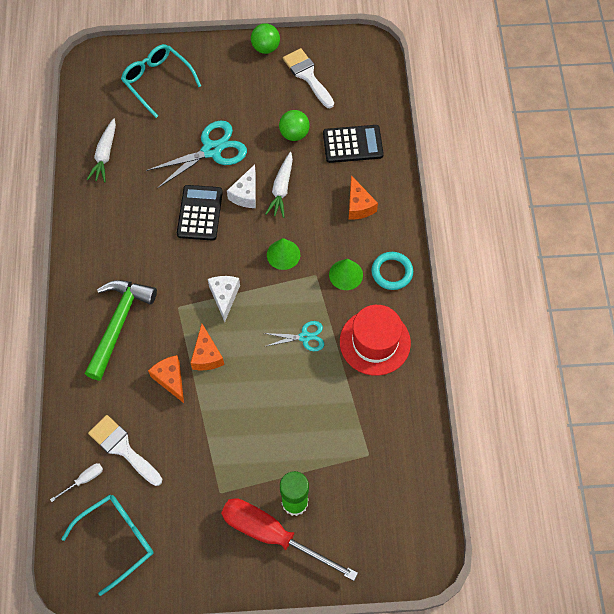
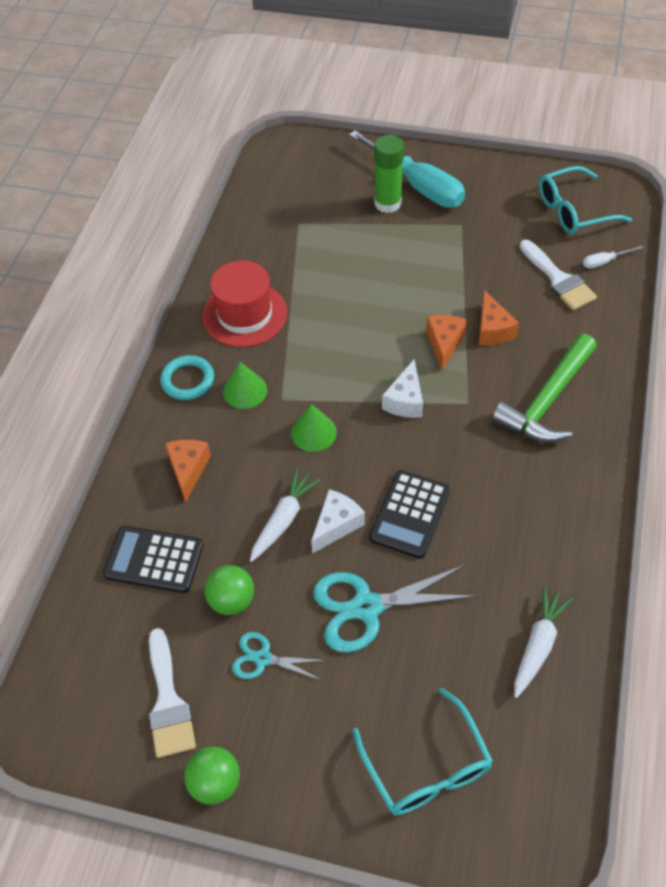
camera: 160 degrees left, 10 degrees down
(273, 535) = (417, 185): red screwdriver -> turquoise screwdriver
(304, 337) = (322, 337): turquoise scissors -> turquoise scissors (263, 658)

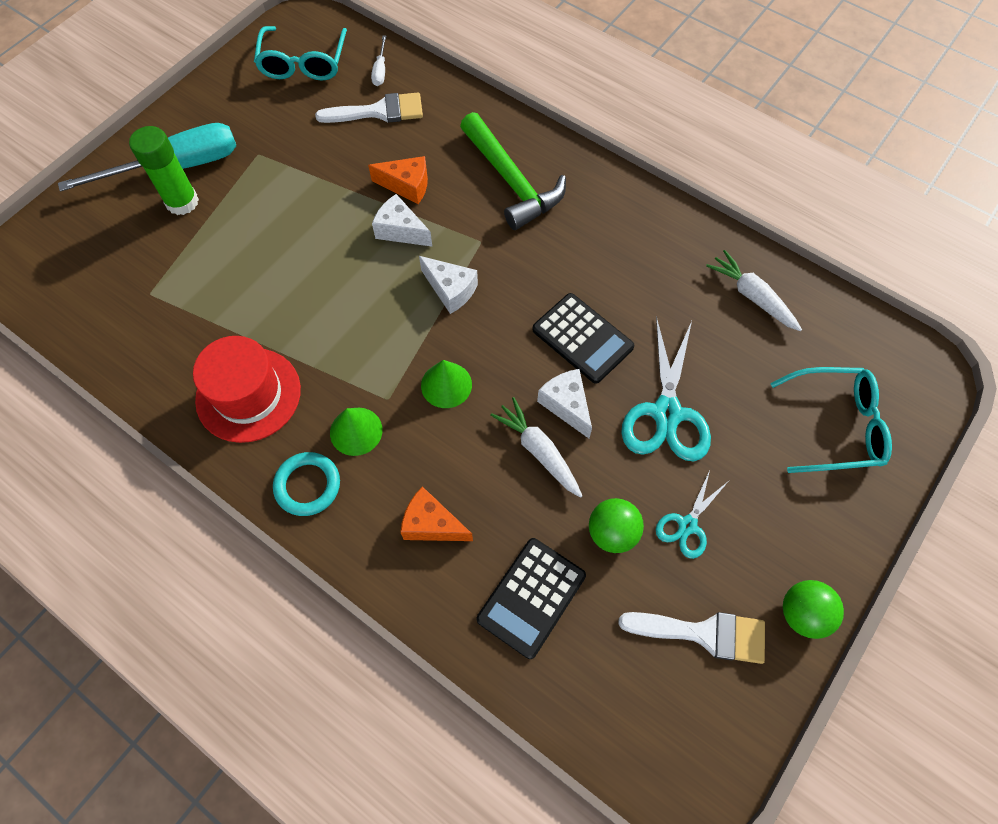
camera: 70 degrees left, 10 degrees up
(444, 344) = (400, 230): orange cheese -> white cheese

